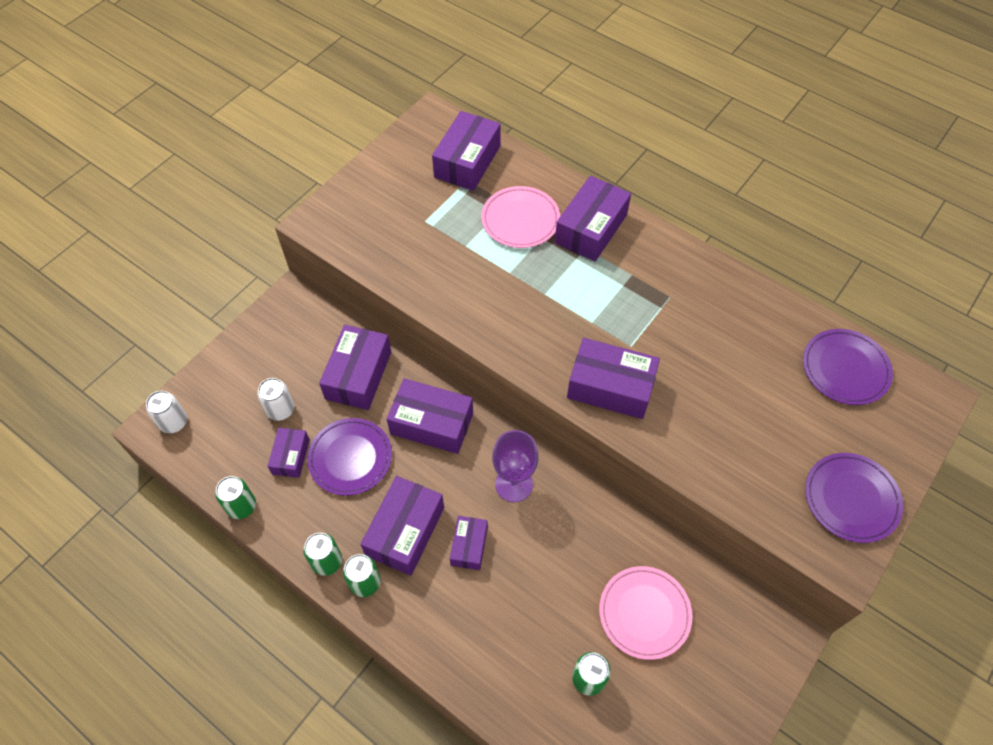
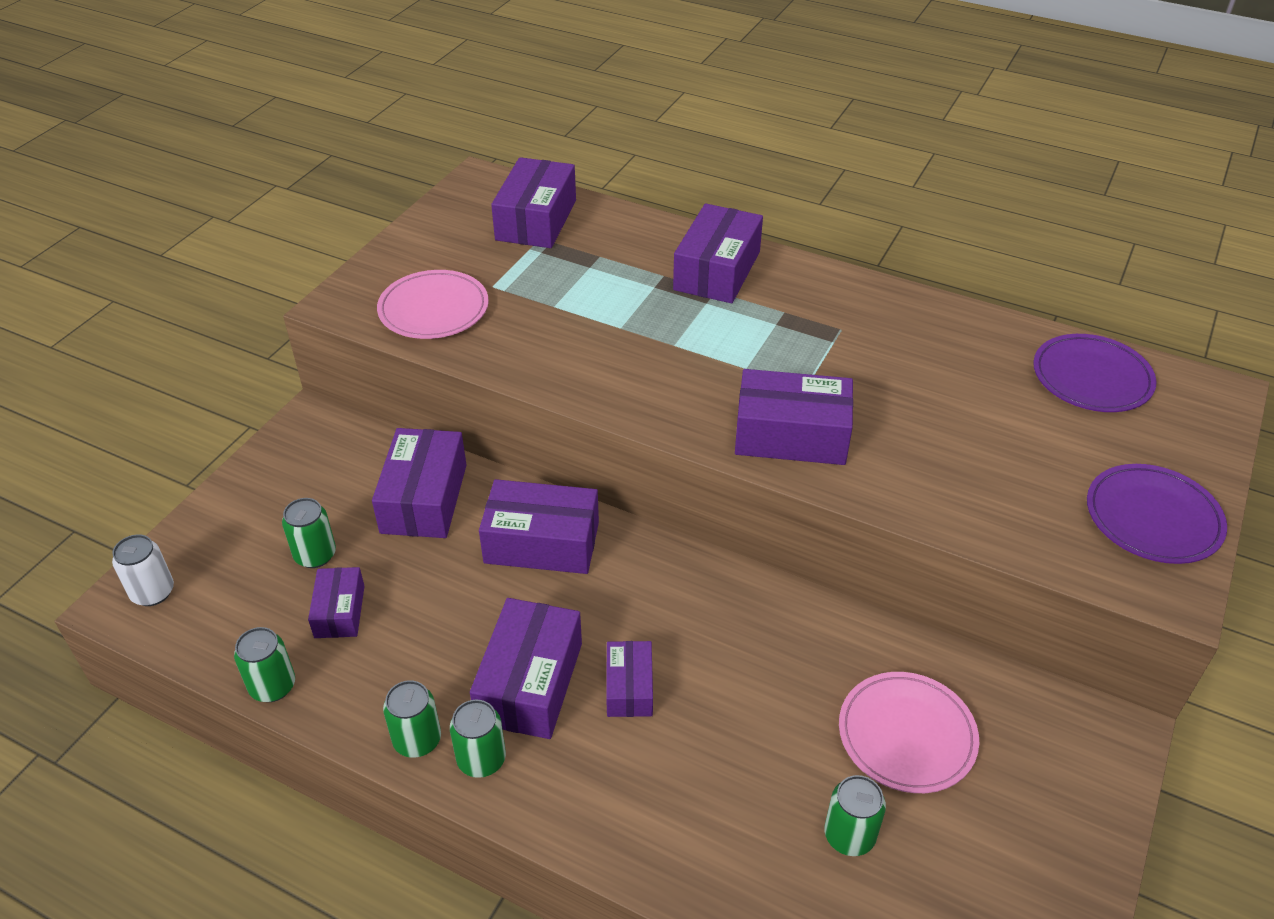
camera: 10 degrees left, 15 degrees down
(280, 410) = (315, 555): white can -> green can
(350, 458) = (430, 601): purple plate -> none
(514, 484) = (676, 600): purple goblet -> none
(520, 220) = (621, 271): pink plate -> pink plate (433, 309)

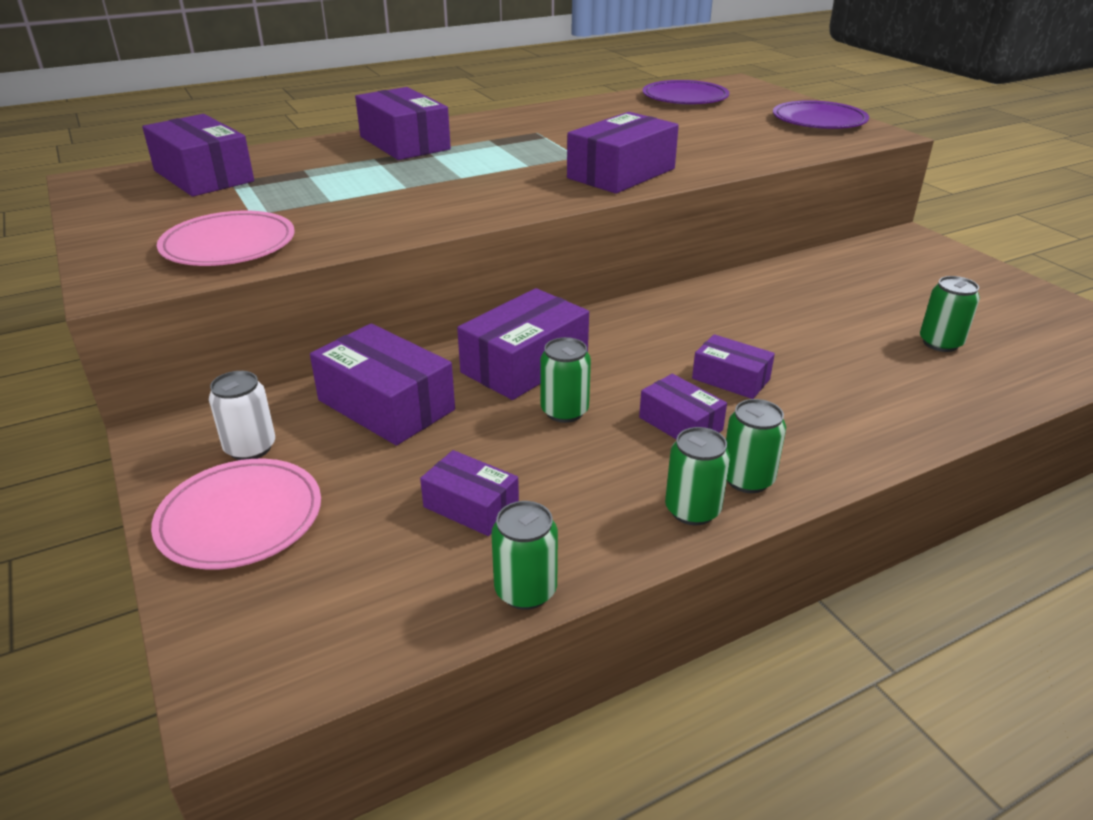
camera: 55 degrees left, 10 degrees down
(153, 592) = (255, 654): white can -> white can (250, 448)
(315, 555) = (369, 497): green can -> green can (564, 411)
(529, 682) = (680, 424): purple box -> purple box, size x0.58
(906, 735) = (866, 294): pink plate -> pink plate (240, 518)

